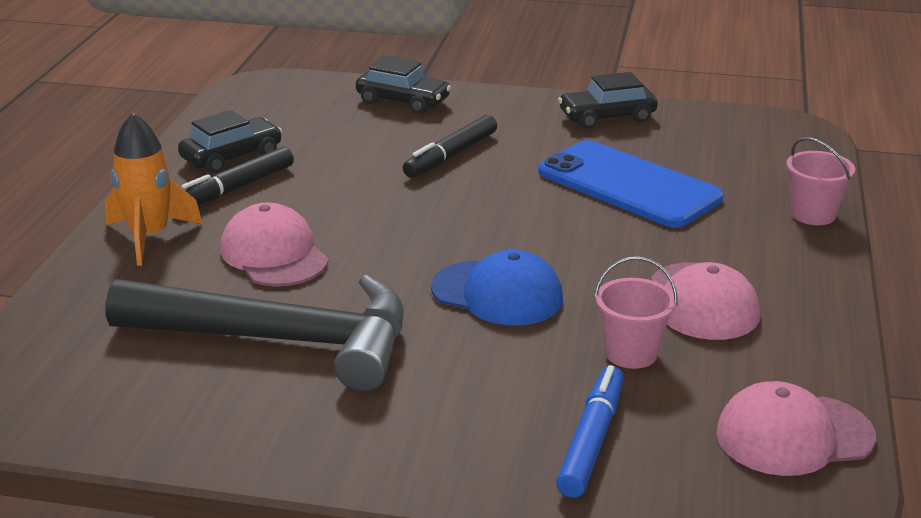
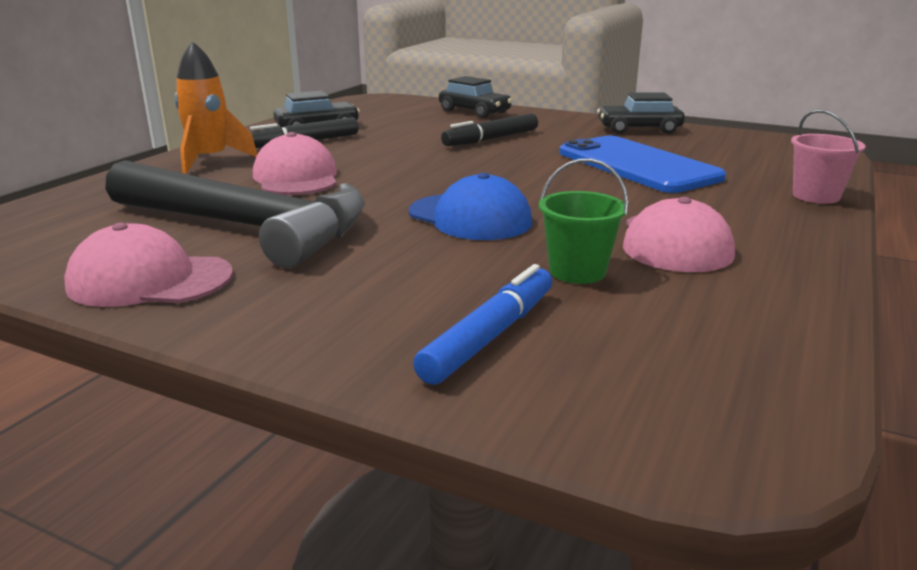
camera: 15 degrees right, 5 degrees down
(631, 353) = (577, 271): pink bucket -> green bucket
(794, 435) = (740, 363): pink cap -> pink cap (149, 280)

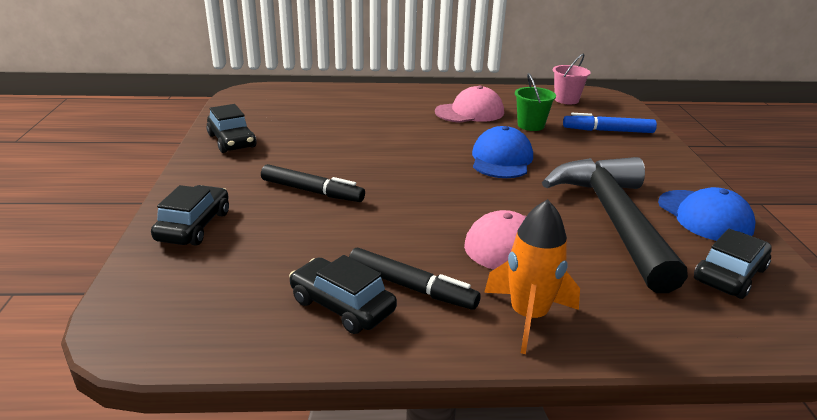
camera: 120 degrees left, 5 degrees up
(72, 240) = (730, 274): none -> black car
(149, 280) = (704, 216): pink cap -> blue cap
(637, 165) = (342, 131): blue phone -> none
(816, 196) = (362, 90): pink bucket -> pink bucket (566, 100)

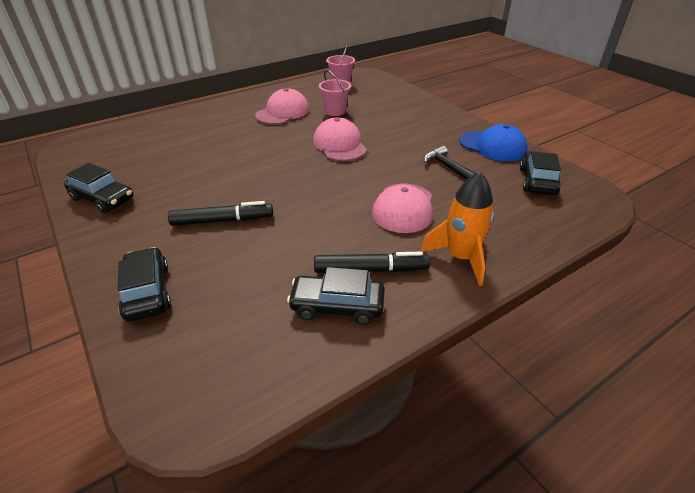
camera: 30 degrees left, 10 degrees up
(501, 159) = (339, 145): blue cap -> pink cap
(530, 125) = (335, 111): green bucket -> pink bucket
(608, 131) = (388, 101): blue marker -> none
(613, 219) = (446, 166): black hammer -> black hammer, size x0.41

